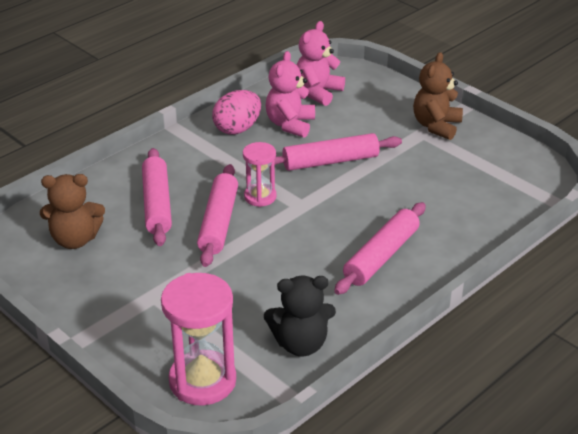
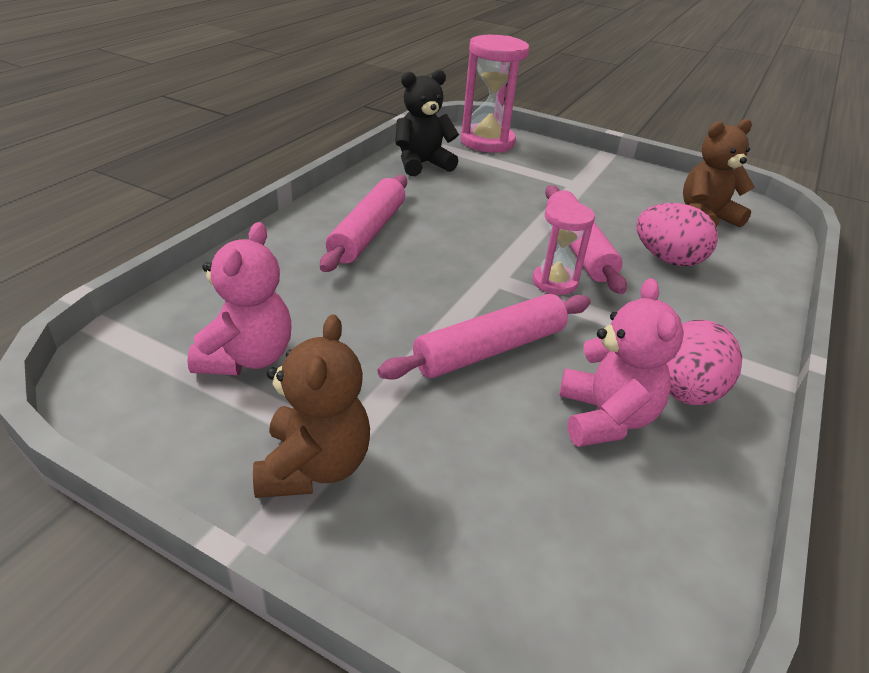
camera: 160 degrees right, 0 degrees up
(157, 204) = (668, 259): pink rolling pin -> pink egg
(318, 92) = (614, 530): pink teddy bear -> pink teddy bear (247, 358)

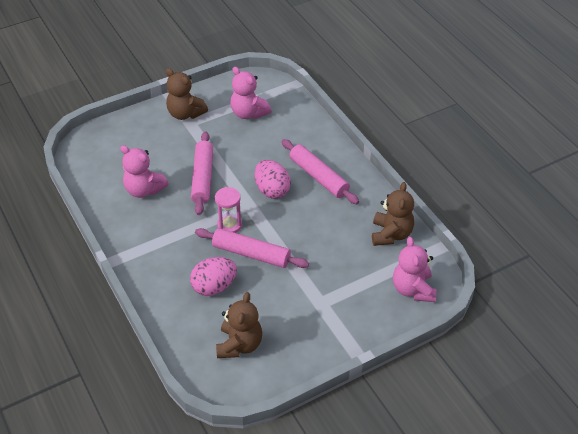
camera: 125 degrees right, 10 degrees up
(422, 164) = (391, 234): black teddy bear -> brown teddy bear
(487, 142) = (413, 289): pink hourglass -> pink teddy bear
(685, 392) = (134, 222): pink egg -> pink egg (272, 190)

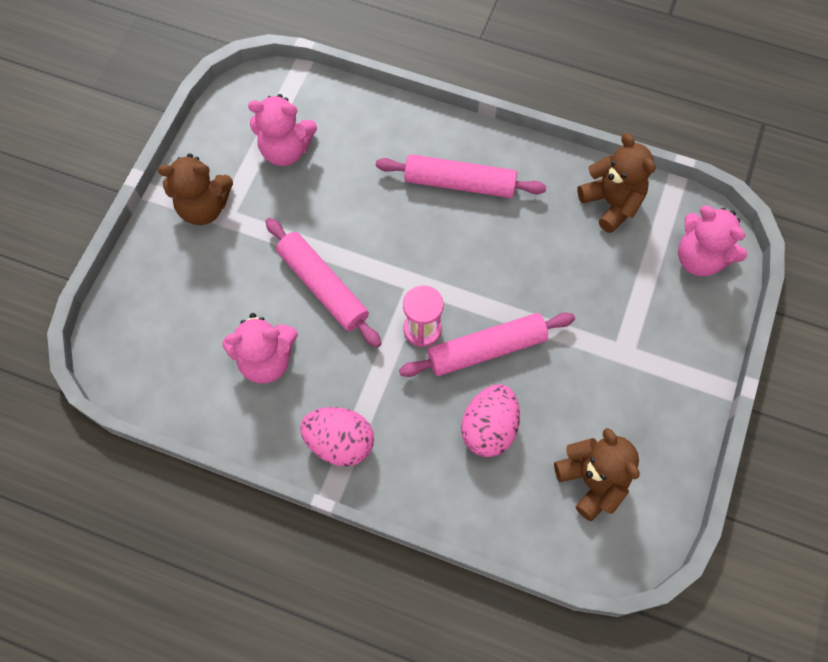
camera: 40 degrees left, 20 degrees up
(272, 190) = (424, 242): pink egg -> pink egg (340, 442)

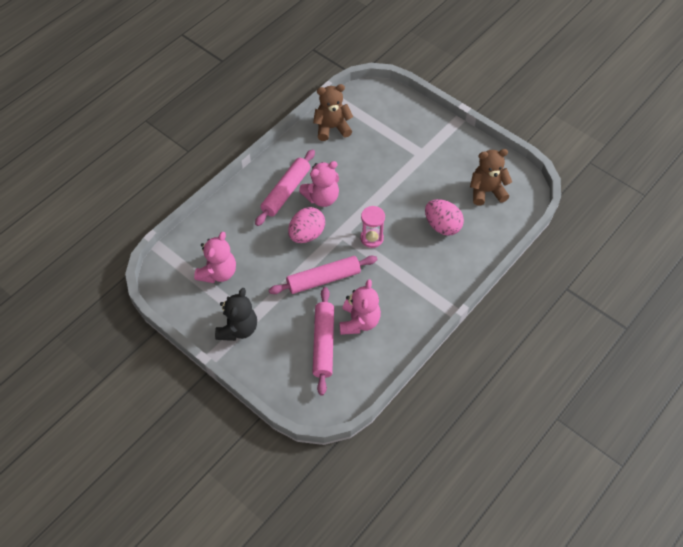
camera: 70 degrees left, 10 degrees down
(204, 207) = (238, 329): brown teddy bear -> black teddy bear
(340, 442) = (425, 298): pink egg -> pink egg (307, 234)
(486, 349) = (396, 212): pink rolling pin -> pink rolling pin (323, 343)
(700, 258) = (382, 103): pink teddy bear -> pink teddy bear (322, 198)

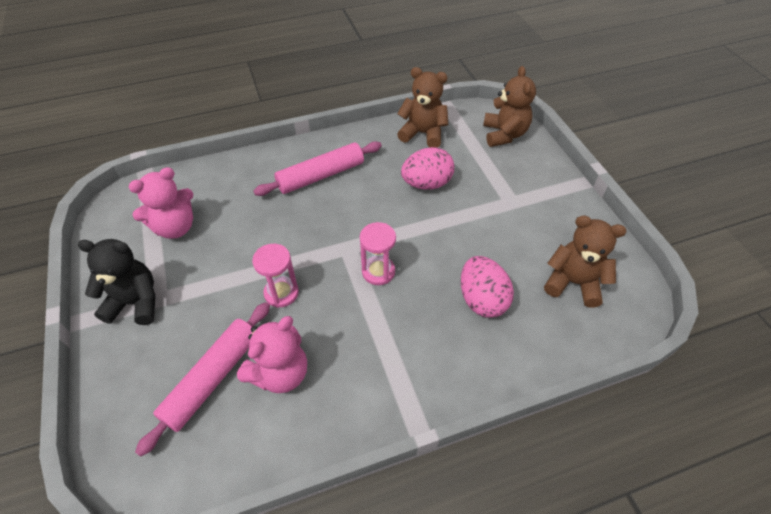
camera: 30 degrees right, 5 degrees down
(238, 329) = (135, 303): black teddy bear -> black teddy bear turned 135 degrees counterclockwise
(307, 234) = (305, 231): pink egg -> pink egg (426, 184)
(322, 198) = (355, 199): pink teddy bear -> none
(323, 279) = (281, 293): pink rolling pin -> pink hourglass
(387, 104) = (504, 134): none -> brown teddy bear

